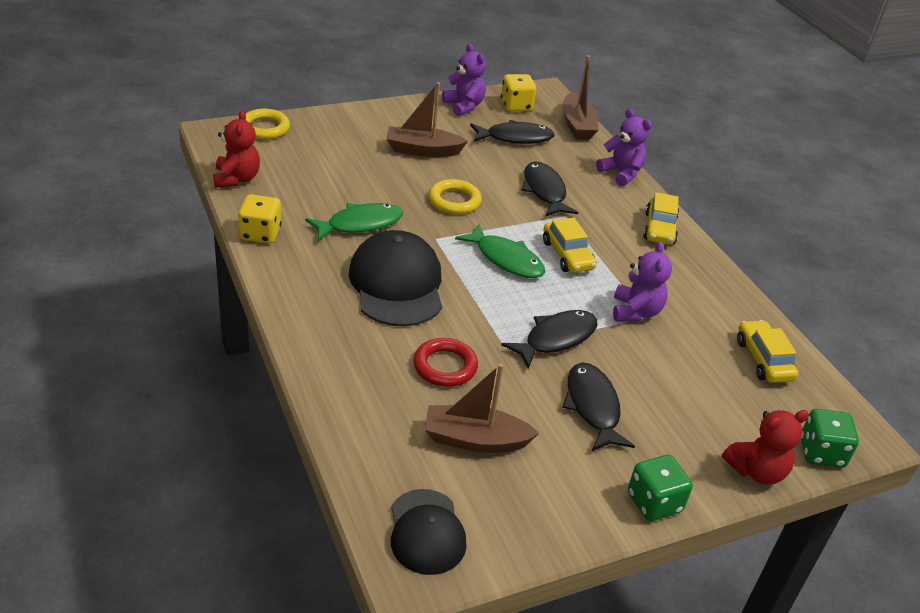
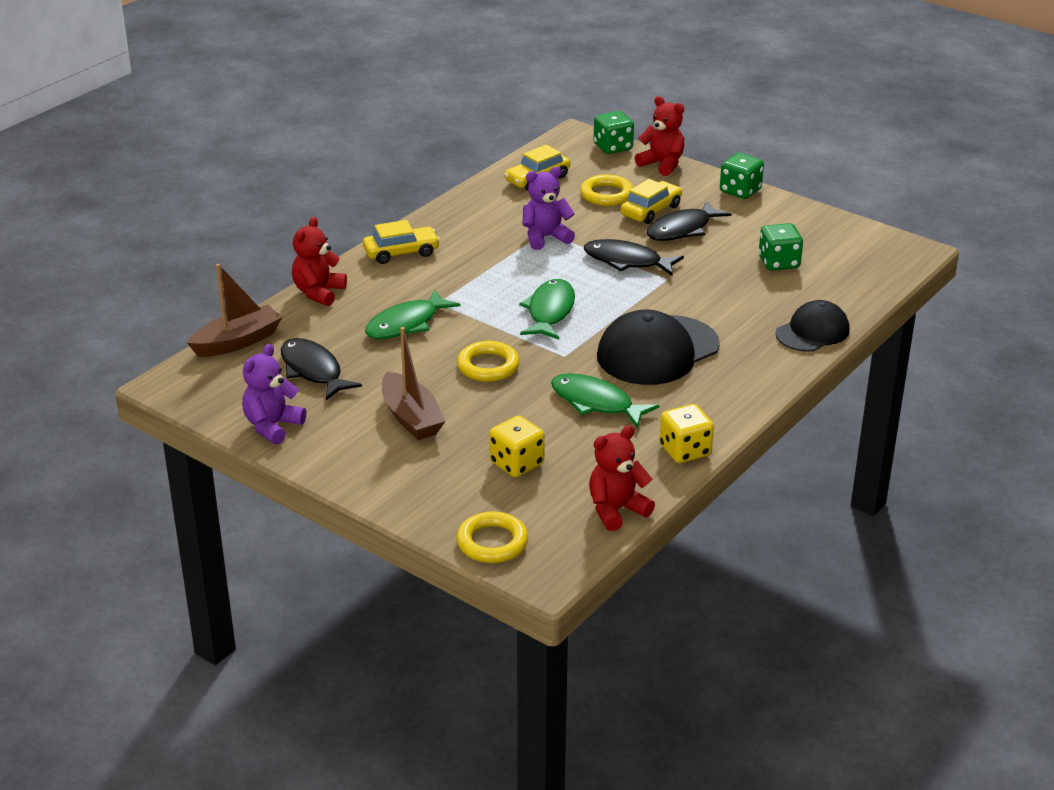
camera: 115 degrees left, 5 degrees down
(426, 532) = (877, 255): black cap -> black cap (812, 332)
(445, 366) = (724, 296): red ring -> none
(475, 440) = (778, 262): brown boat -> green dice
(516, 106) = (231, 392): yellow dice -> yellow dice (516, 463)
(545, 191) = (406, 324): black fish -> green fish
(567, 255) = (503, 285): yellow car -> yellow car (651, 211)
(621, 173) = (318, 293): purple teddy bear -> red teddy bear
(702, 391) = (606, 195): none -> yellow ring

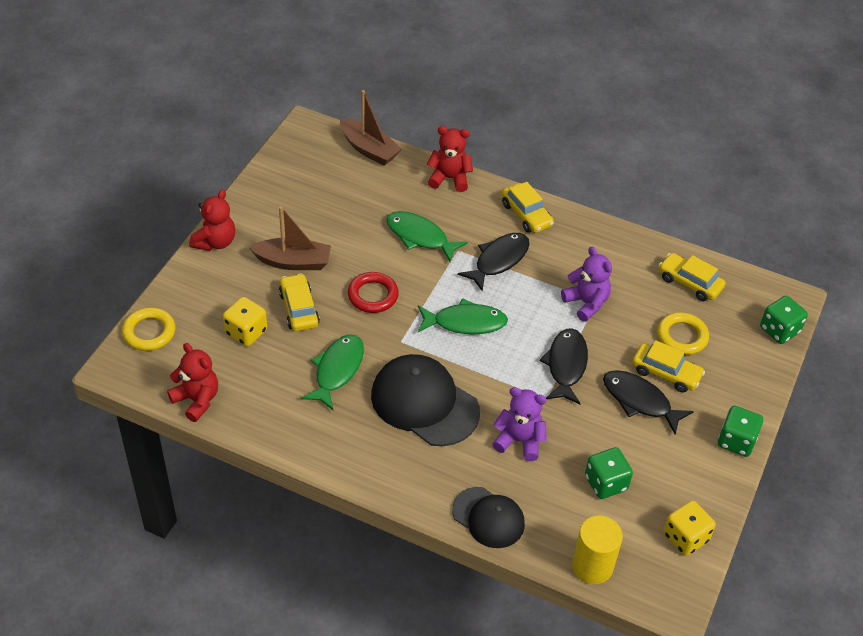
camera: 75 degrees right, 15 degrees up
(272, 426) = (267, 190): purple teddy bear -> purple teddy bear (519, 441)
(313, 371) = (341, 197): black fish -> black fish (498, 260)
(411, 418) = (293, 262): brown boat -> brown boat turned 135 degrees counterclockwise
(488, 366) = (373, 295): yellow ring -> red ring
(491, 421) = (299, 309): none -> yellow car
(662, 164) = (762, 372): red teddy bear -> red teddy bear (215, 242)
(685, 451) = (282, 436): yellow dice -> yellow dice (685, 537)
(873, 284) = (592, 566): none -> yellow cylinder

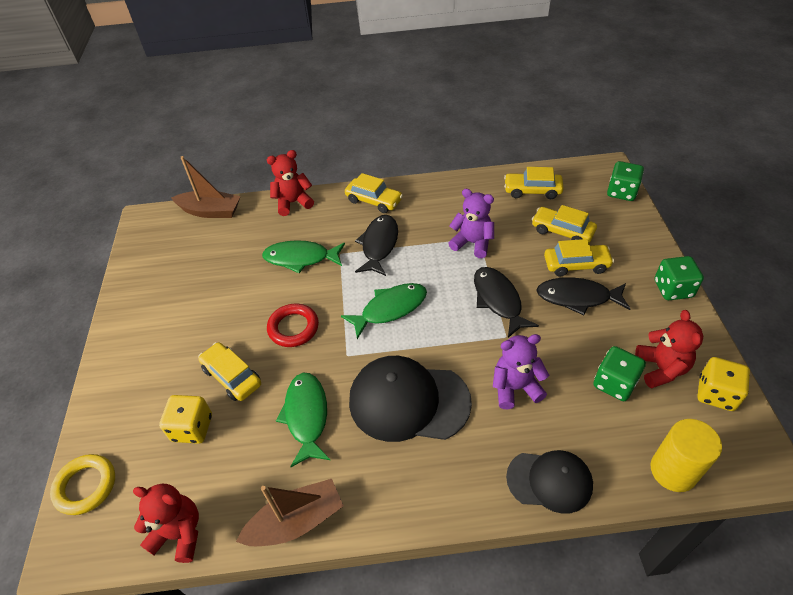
camera: 25 degrees left, 0 degrees up
(215, 242) = (111, 356): red teddy bear -> red teddy bear (661, 368)
(293, 262) = (200, 336): brown boat -> brown boat (296, 521)
(682, 336) = (562, 231): yellow ring -> yellow car

